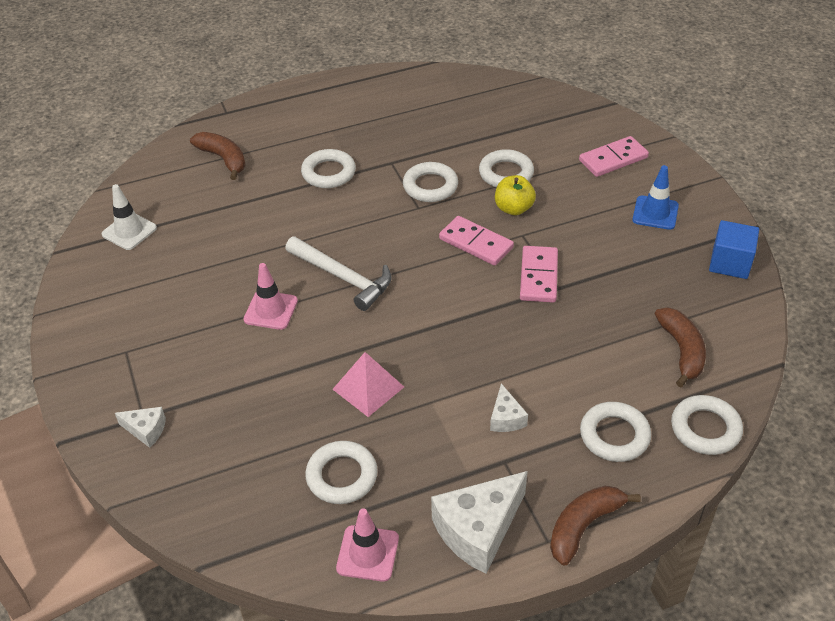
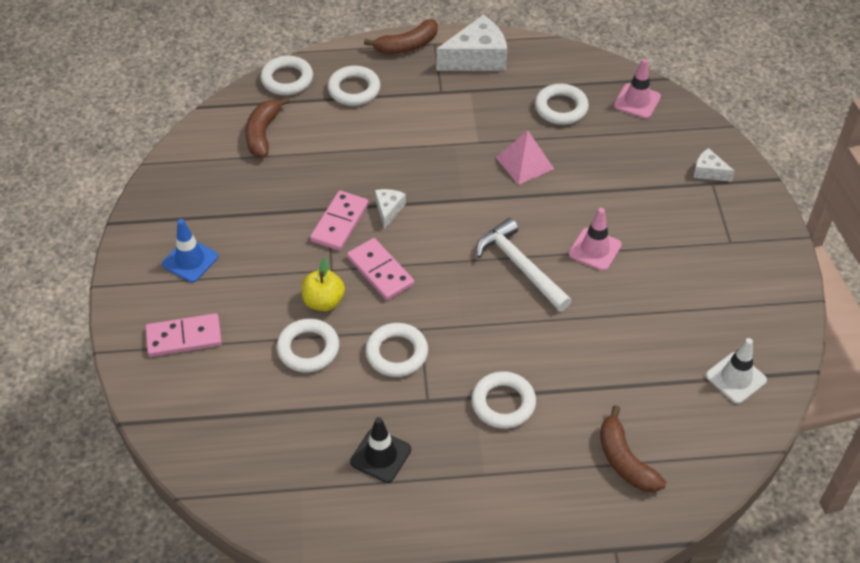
camera: 165 degrees left, 5 degrees up
(367, 553) = (554, 61): pink traffic cone -> pink traffic cone (637, 101)
(412, 124) = (380, 456): none -> black traffic cone
(506, 418) = (426, 118): white cheese -> white cheese (388, 210)
(730, 263) = (164, 194): blue cube -> none

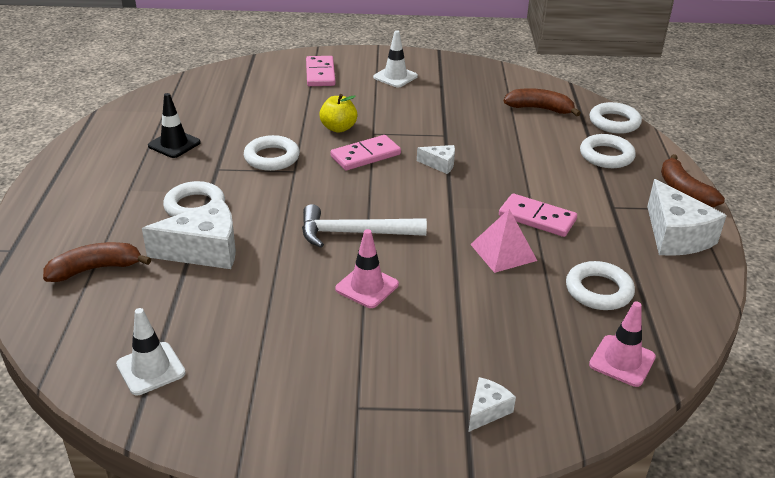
camera: 95 degrees right, 15 degrees down
(190, 260) = (395, 77): blue traffic cone -> white traffic cone
(308, 349) = (291, 119): white ring -> none
(339, 223) = (427, 139): pink domino -> pink domino (537, 218)
(520, 266) = (354, 233): white hammer -> white hammer turned 150 degrees counterclockwise
(574, 378) = (204, 250): none -> white cheese

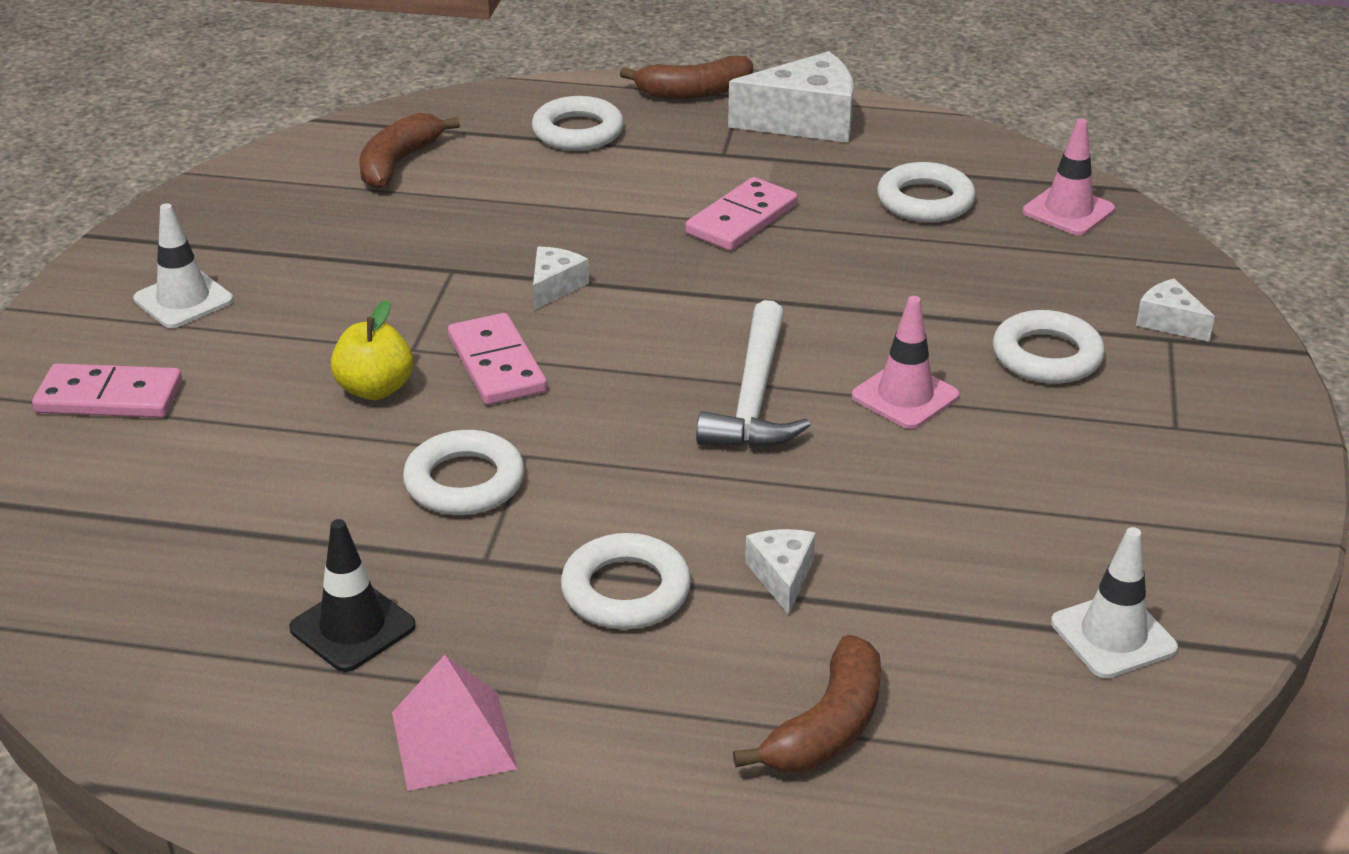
camera: 80 degrees left, 0 degrees up
(95, 269) = (827, 727): brown banana -> brown banana turned 135 degrees counterclockwise
(204, 250) = (782, 576): white cheese -> white cheese, size x0.51
(503, 252) = (827, 261): pink pyramid -> pink pyramid (453, 740)
(614, 122) = (475, 106): white ring -> white ring (1047, 356)

